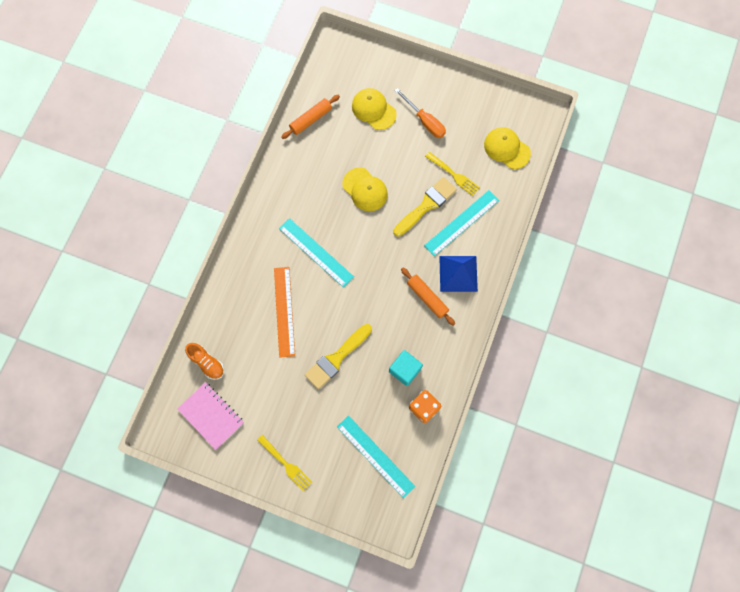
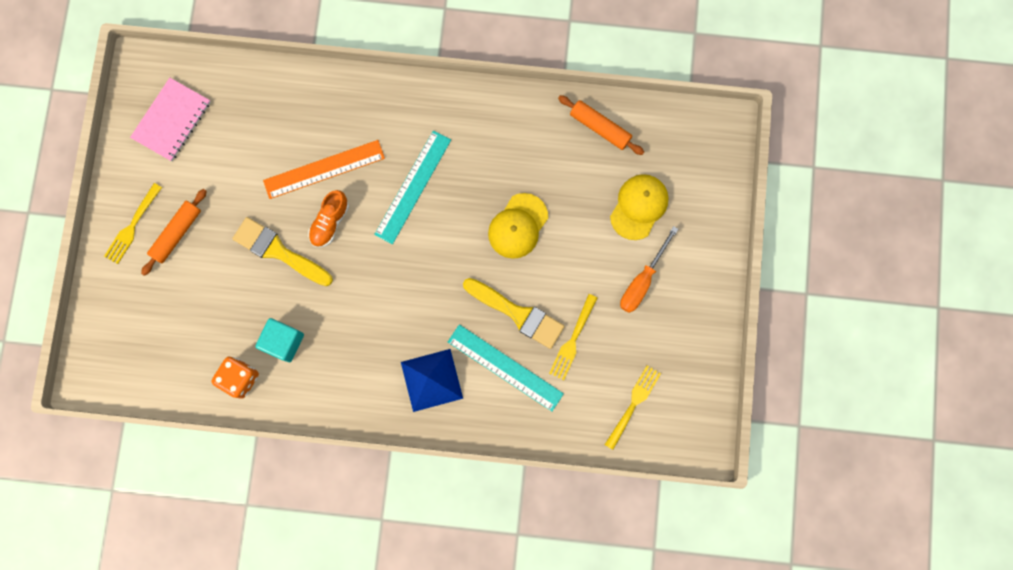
camera: 75 degrees right, 5 degrees up
(207, 362) = (236, 95): orange shoe -> orange shoe (330, 222)
(375, 456) = (165, 333): turquoise ruler -> none
(427, 298) = (387, 347): orange rolling pin -> orange rolling pin (177, 233)
(506, 149) = (633, 405): yellow cap -> yellow fork

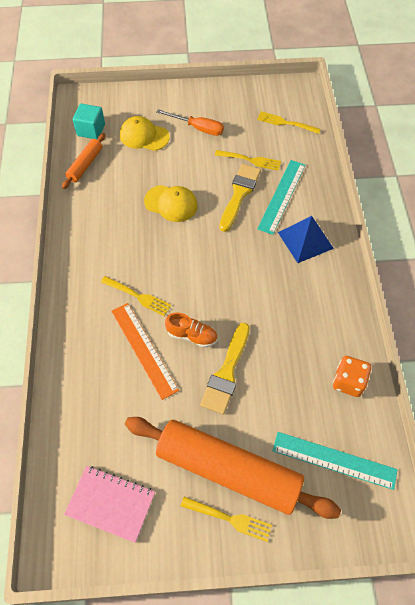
camera: 100 degrees left, 20 degrees down
(177, 233) = (228, 470): orange rolling pin -> orange rolling pin, size x2.15
(283, 342) = (306, 352): turquoise cube -> turquoise cube (91, 130)
(391, 170) = (137, 296): none -> yellow fork
(413, 187) = (150, 278): turquoise ruler -> turquoise ruler (334, 460)

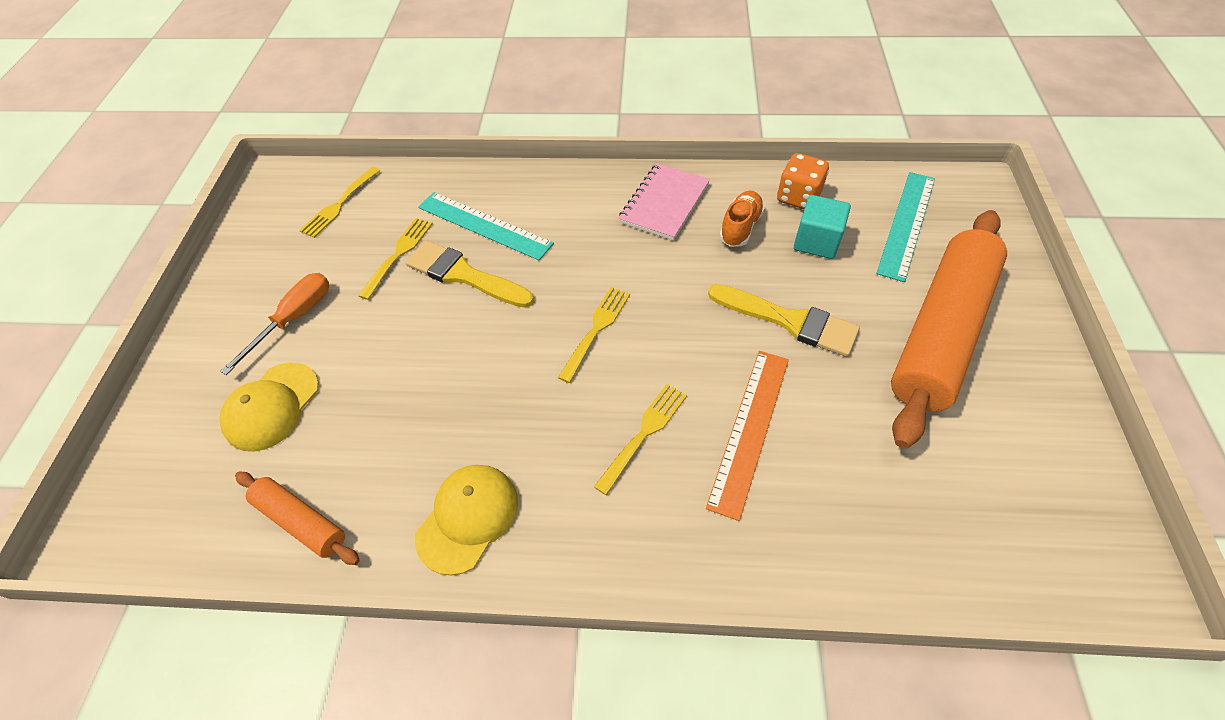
camera: 80 degrees left, 5 degrees down
(91, 130) = (205, 508): turquoise cube -> turquoise cube (816, 241)
(111, 504) = (1025, 489): pink notebook -> pink notebook (664, 203)
(144, 349) = (750, 429): orange ruler -> orange ruler turned 45 degrees counterclockwise
(171, 203) = (453, 371): yellow cap -> yellow cap (468, 518)
(192, 335) = (725, 359): orange shoe -> orange shoe (740, 227)
(228, 519) = (1009, 338): yellow fork -> yellow fork (596, 330)
(305, 240) = (572, 209): blue pyramid -> none

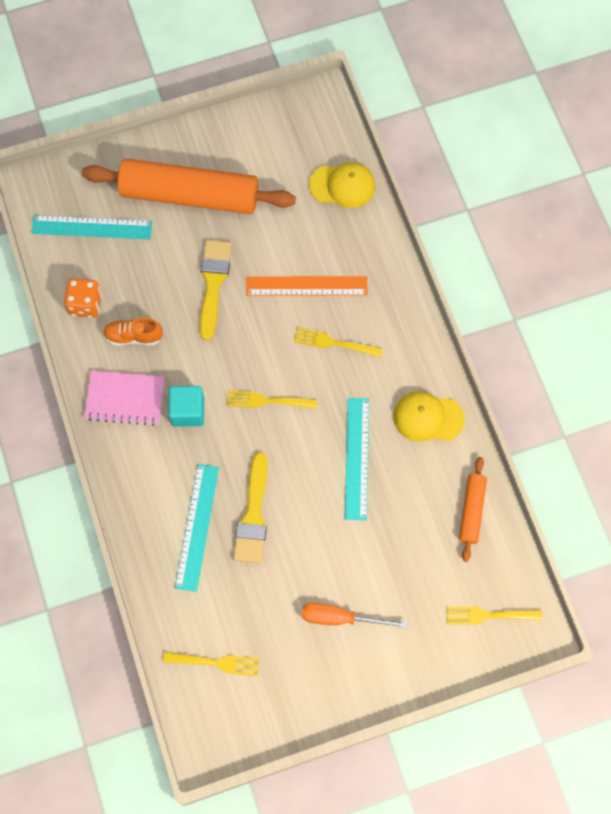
camera: 115 degrees left, 15 degrees up
(272, 406) = (412, 582): yellow cap -> yellow cap (342, 186)
(398, 255) = (252, 577): yellow fork -> yellow fork (489, 615)
(465, 402) = (356, 458): none -> turquoise ruler
(816, 241) = (131, 282): turquoise cube -> turquoise cube (188, 411)

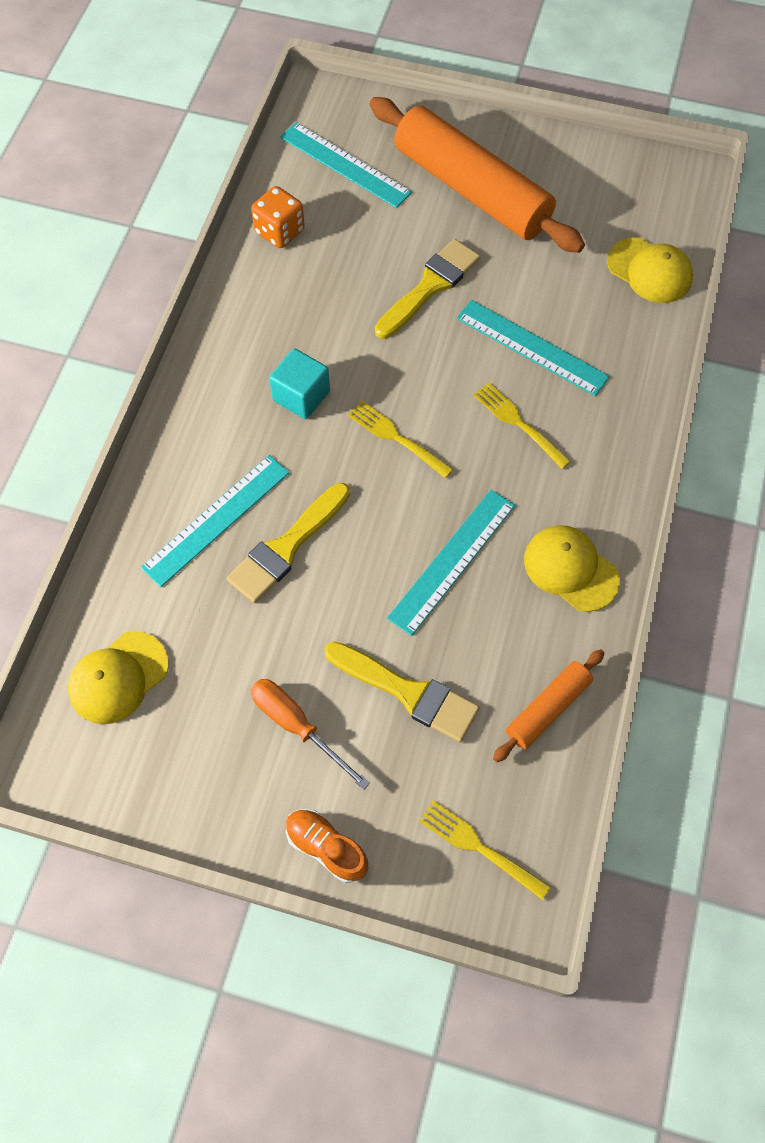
camera: 35 degrees right, 5 degrees down
(125, 399) = (246, 344): pink notebook -> none
(133, 336) = (304, 289): orange shoe -> orange shoe (326, 847)
(215, 663) = (118, 677): yellow fork -> yellow cap
(306, 286) = (532, 347): orange ruler -> turquoise ruler
(388, 555) = (407, 692): none -> yellow brush

